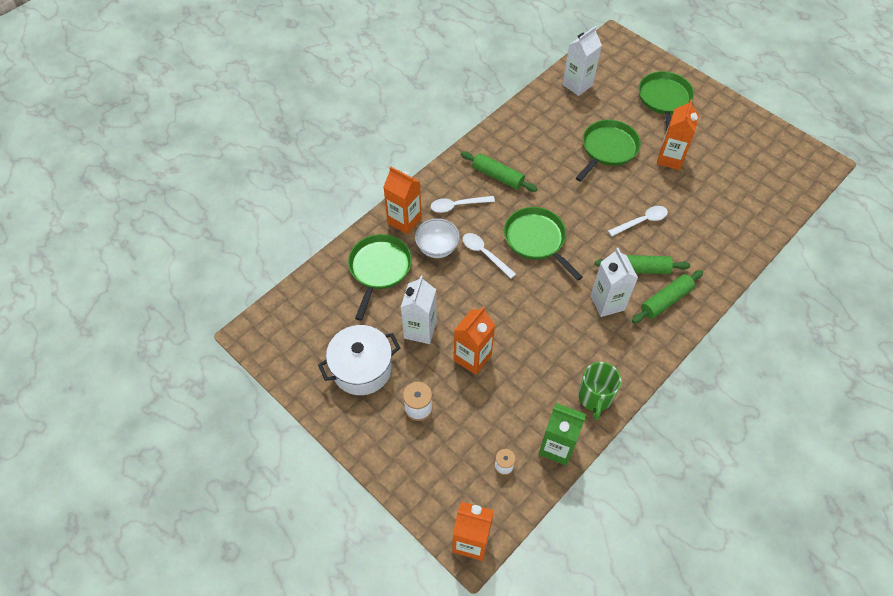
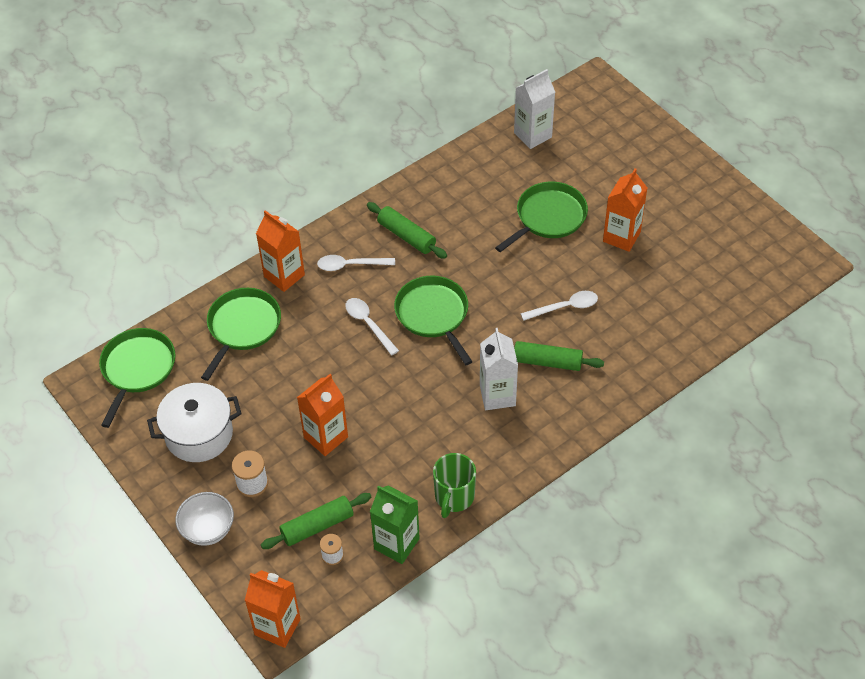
camera: 10 degrees right, 5 degrees down
(420, 330) = (274, 400): white carton -> none
(437, 248) = (315, 311): white bowl -> white bowl (208, 530)
(664, 99) = (635, 164): green pan -> green pan (137, 369)
(665, 300) = (567, 401): green rolling pin -> green rolling pin (317, 526)

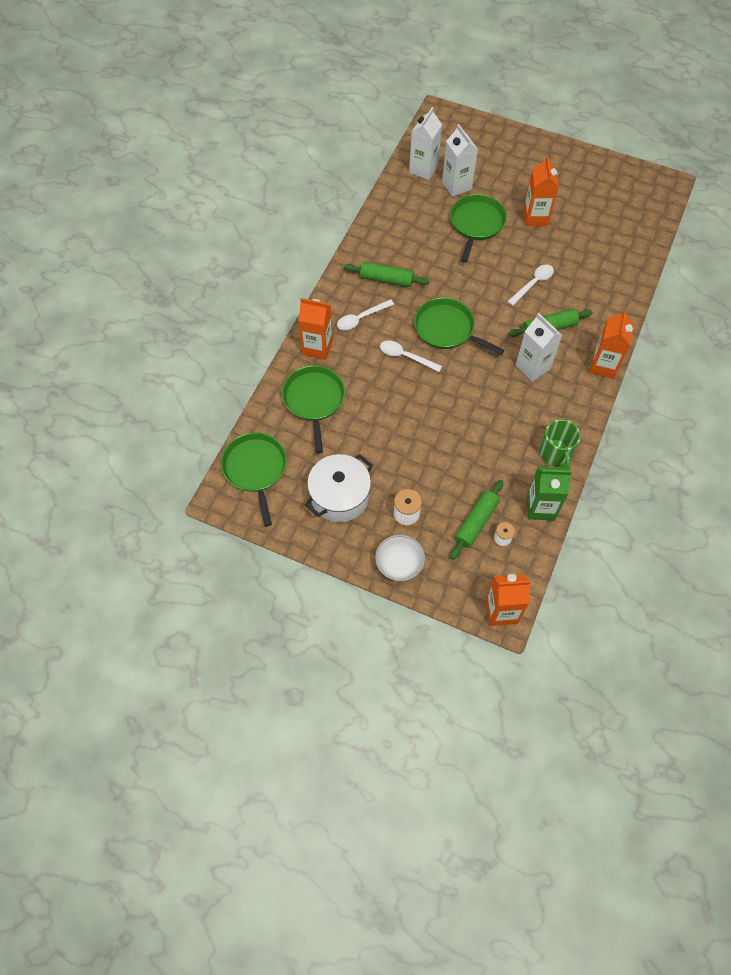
camera: 30 degrees left, 10 degrees up
(326, 437) = (435, 454): orange carton -> orange carton (603, 366)
(557, 167) = (456, 185): none -> white carton

